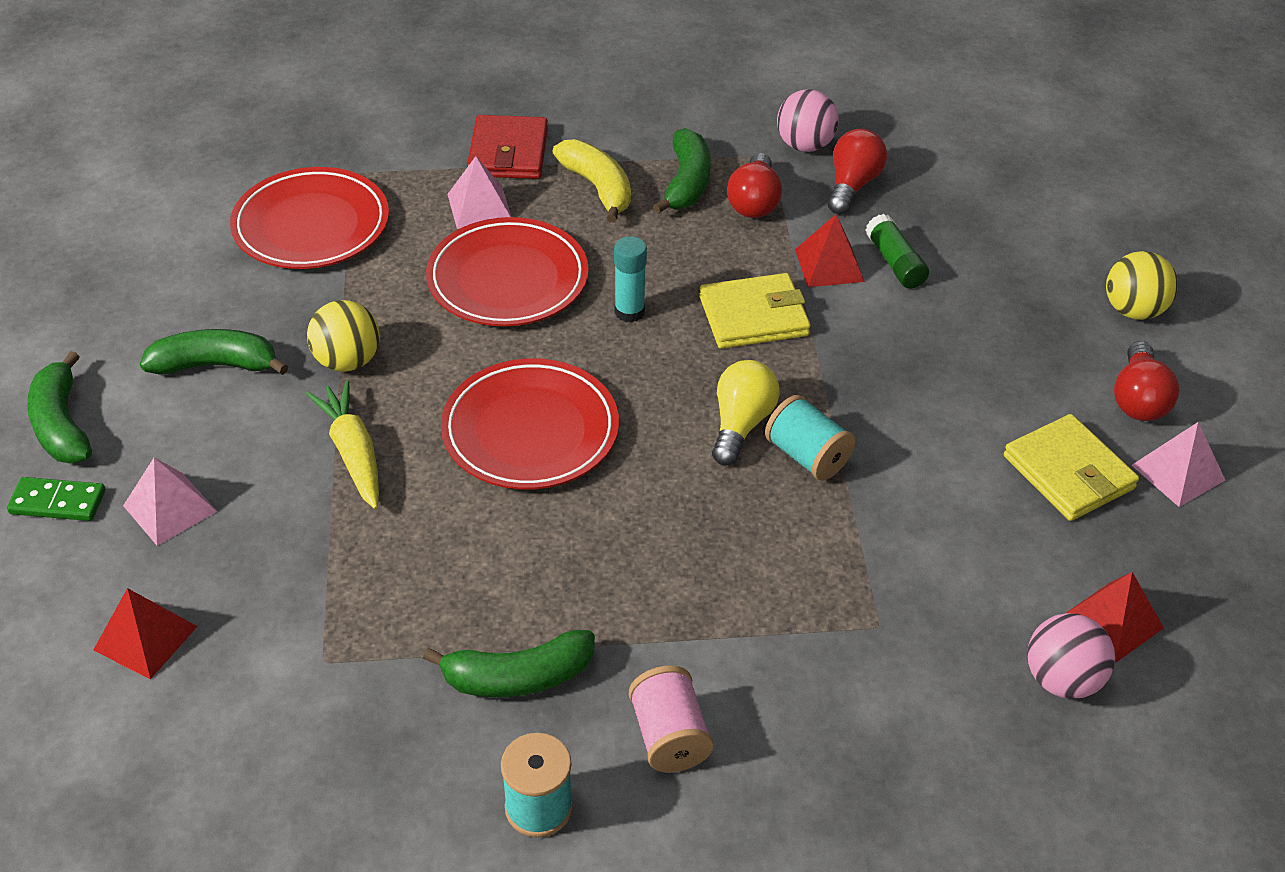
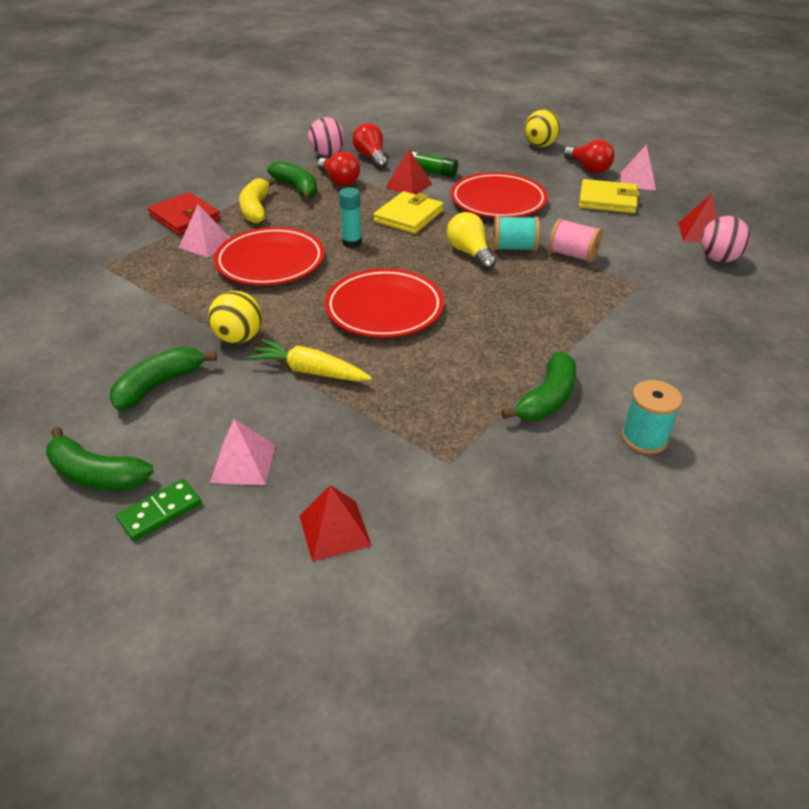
camera: 45 degrees left, 5 degrees down
(311, 225) = (116, 297): red plate -> red plate (498, 201)
(597, 188) = (256, 209): yellow banana -> yellow banana turned 105 degrees counterclockwise
(669, 736) = (640, 372): pink spool -> pink spool (572, 255)

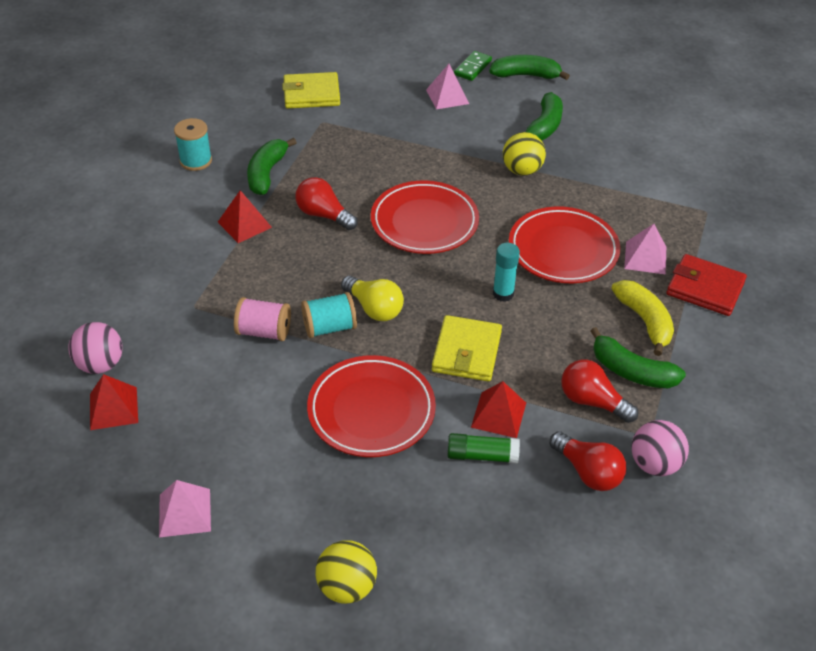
camera: 160 degrees right, 5 degrees up
(310, 371) = (448, 157): yellow carrot -> none
(334, 530) = (372, 78): red pyramid -> red pyramid (244, 224)
(588, 168) = (260, 531): red light bulb -> red light bulb (323, 215)
(607, 200) = (228, 450): yellow wallet -> yellow wallet (311, 94)

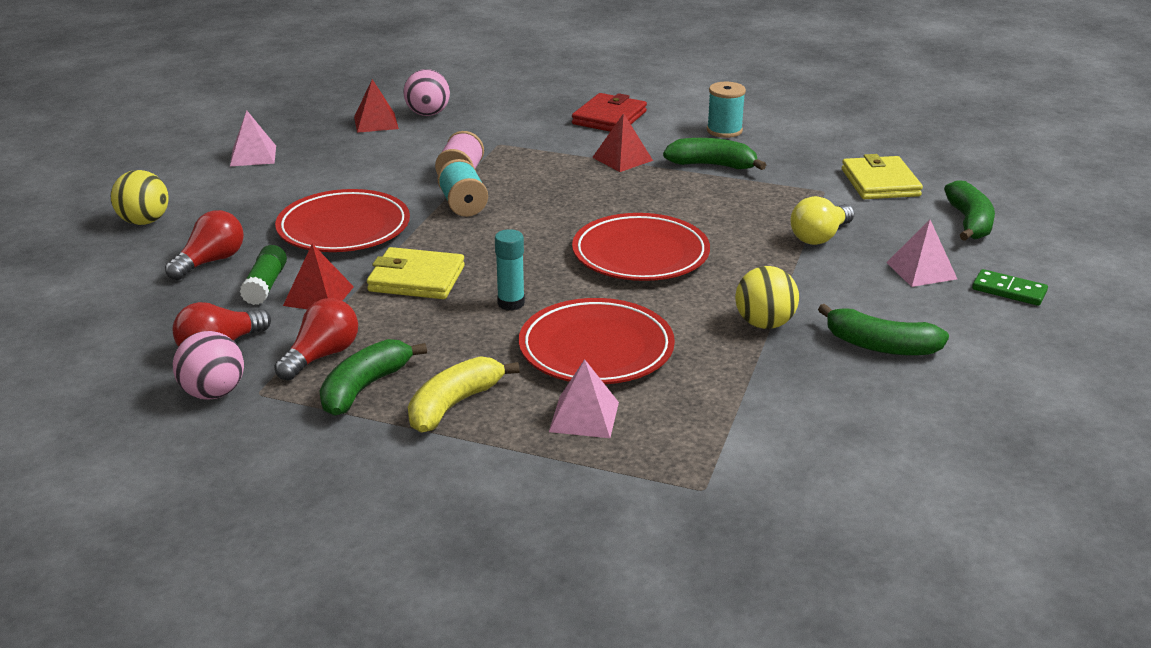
camera: 90 degrees right, 15 degrees down
(323, 215) = (644, 197): red light bulb -> red light bulb (211, 261)
(374, 308) = (490, 227): yellow light bulb -> yellow light bulb (820, 237)
(526, 75) = (1015, 335): green banana -> green banana (969, 222)
(644, 321) = (454, 405): yellow banana -> yellow banana turned 150 degrees clockwise
(705, 288) = (518, 466): red wallet -> red wallet (609, 118)

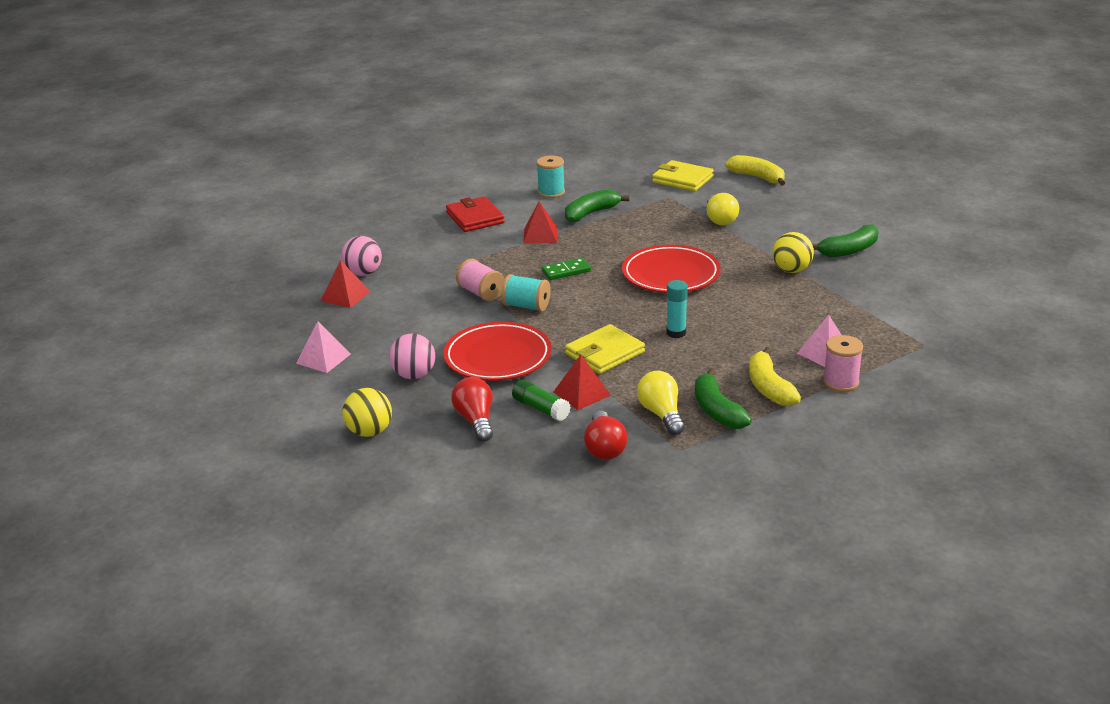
camera: 50 degrees left, 0 degrees up
(213, 393) = (661, 465): pink ball -> pink ball (414, 375)
(322, 356) = (661, 414): red light bulb -> yellow light bulb
(524, 452) = (840, 382): none -> pink spool
(596, 349) = (760, 325): red plate -> none
(921, 270) = (790, 210): pink pyramid -> none
(969, 222) = (757, 177): green banana -> yellow banana
(1009, 291) = (836, 199): green domino -> green domino (566, 271)

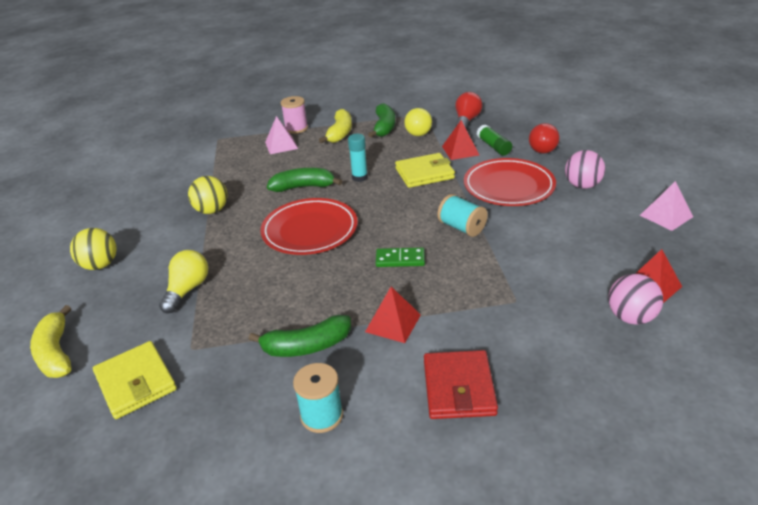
camera: 155 degrees left, 5 degrees up
(369, 432) = (620, 153): yellow ball -> yellow ball (100, 265)
(481, 293) = (499, 253): pink spool -> none
(849, 250) = (141, 219): green banana -> green banana (303, 187)

